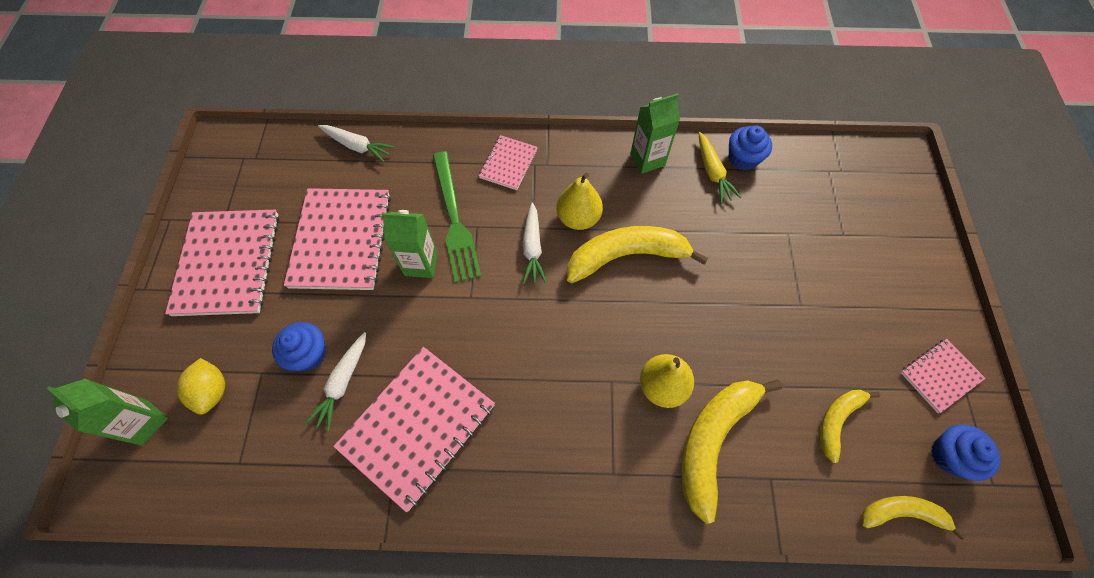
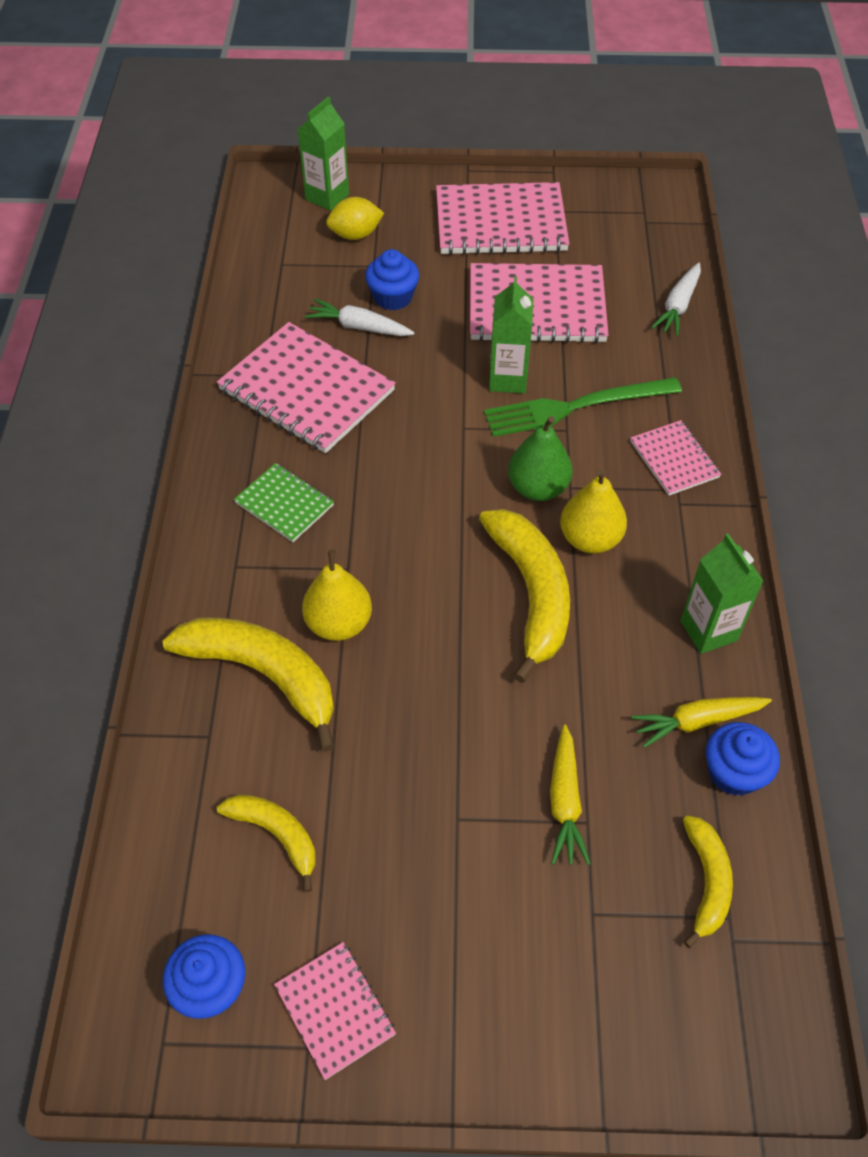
camera: 90 degrees right, 10 degrees down
(508, 163) = (674, 459): pink notebook -> pink notebook turned 45 degrees clockwise
(532, 248) = (538, 488): white carrot -> green pear
(548, 437) = (284, 504): none -> green notebook
(778, 244) = (565, 801): none -> yellow carrot
(901, 513) = (144, 894): yellow banana -> yellow banana (706, 881)

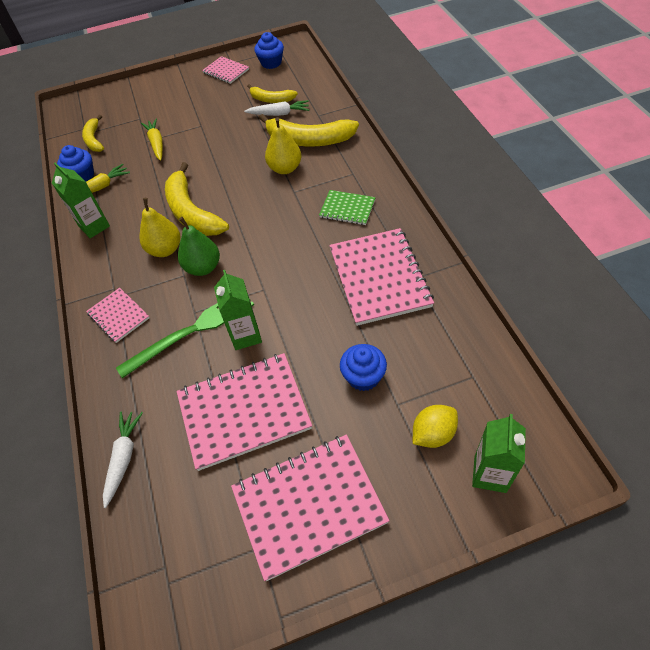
camera: 165 degrees right, 0 degrees up
(306, 390) = (379, 277): pink notebook -> pink notebook turned 60 degrees clockwise
(359, 327) = (373, 339): white carrot -> white carrot (279, 114)

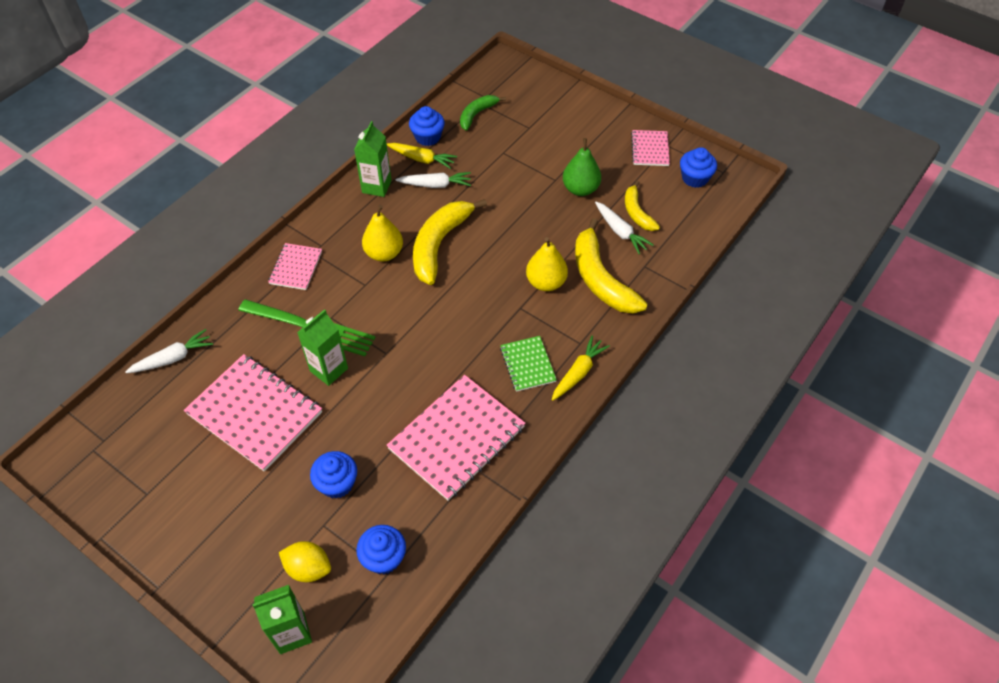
camera: 50 degrees right, 0 degrees up
(94, 140) = (477, 114): yellow banana -> green banana
(133, 190) = (435, 185): none -> white carrot
(156, 144) = (505, 162): yellow carrot -> yellow carrot (578, 373)
(203, 267) = (382, 293): green pear -> green pear (580, 189)
(309, 505) = (196, 508): pink notebook -> none
(457, 373) = (384, 558): none -> blue cupcake

